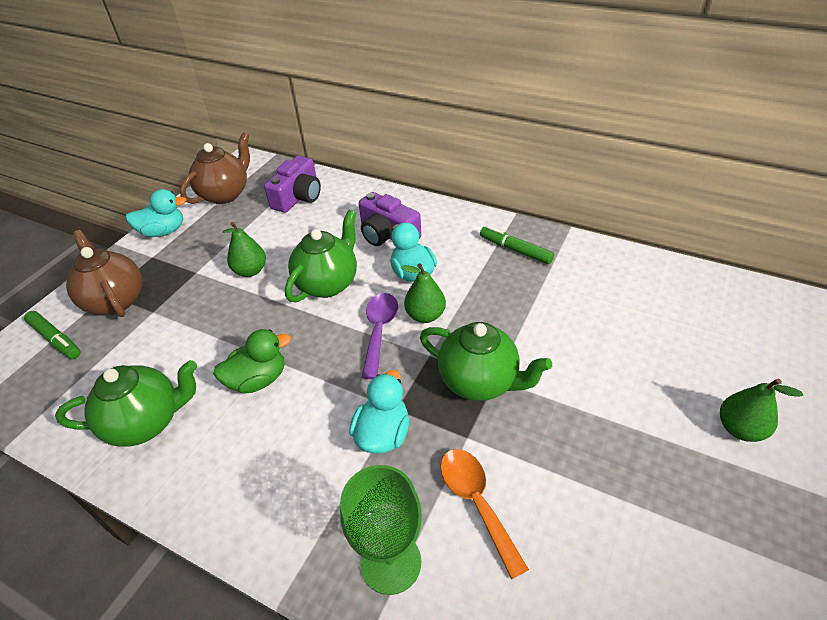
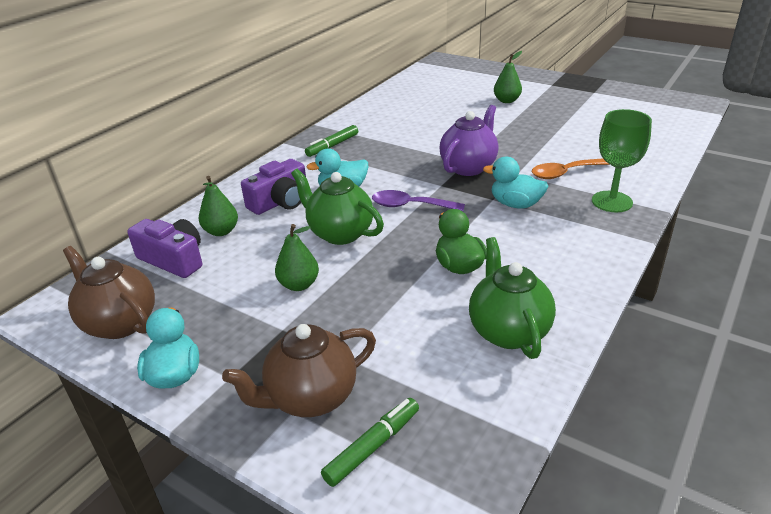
camera: 85 degrees left, 10 degrees down
(425, 315) = (397, 185): green pear -> green pear (221, 231)
(479, 381) = (468, 167): green teapot -> purple teapot

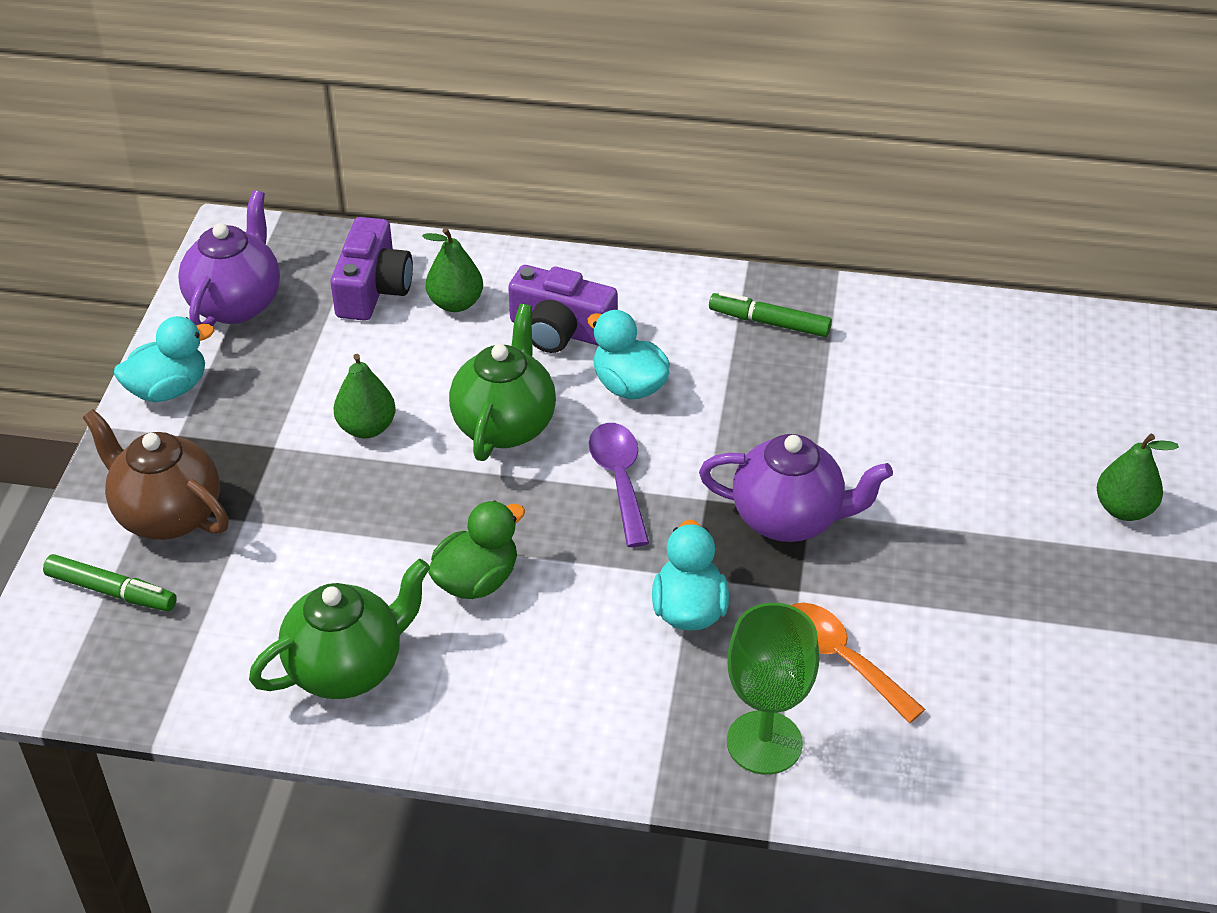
camera: 65 degrees right, 10 degrees up
(120, 323) = (236, 303): brown teapot -> purple teapot

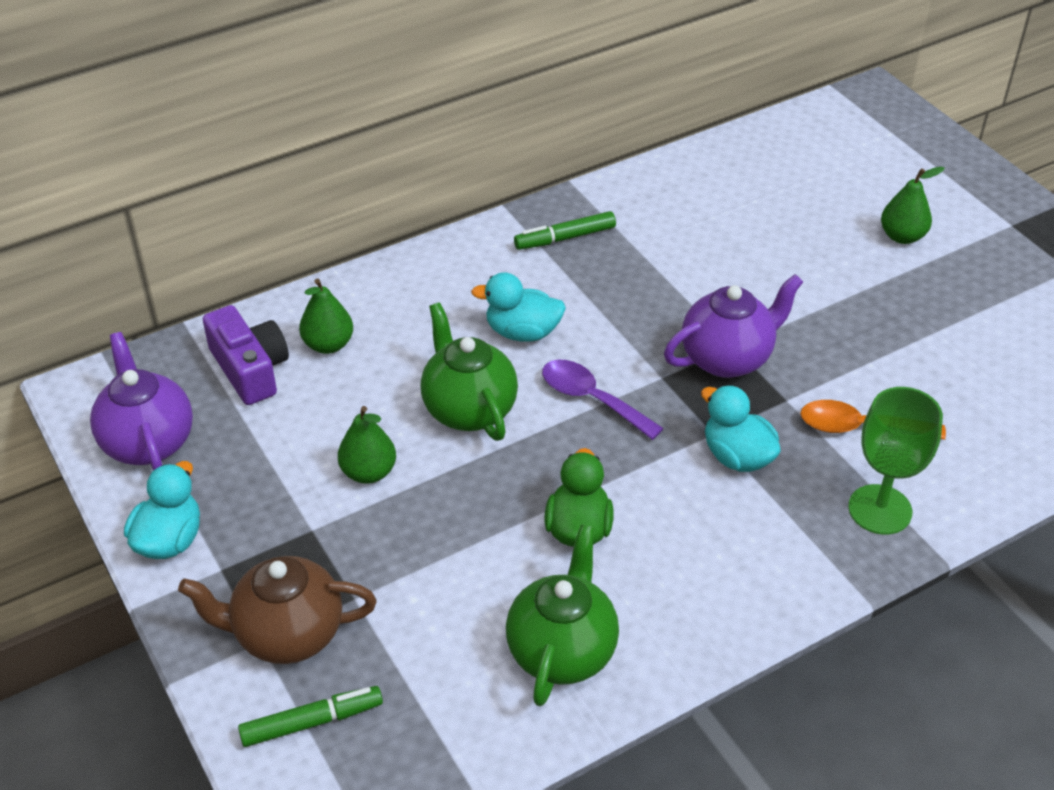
camera: 40 degrees left, 0 degrees up
(560, 330) = (429, 321): purple camera -> none

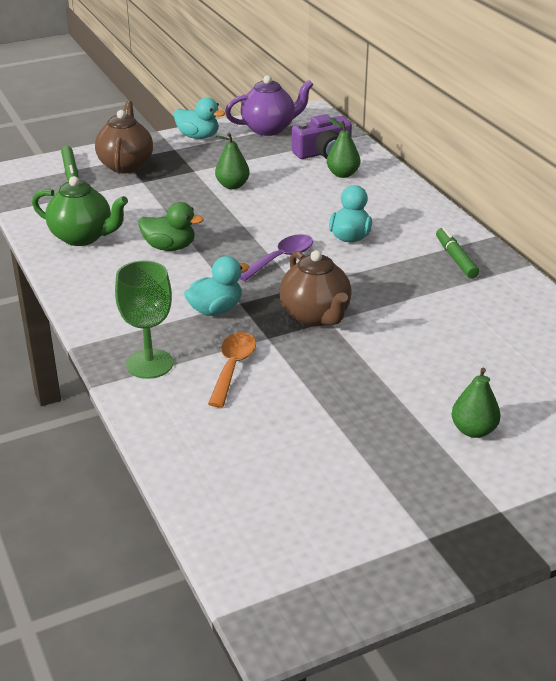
camera: 95 degrees right, 10 degrees down
(469, 409) = (278, 216): green teapot -> none
(727, 358) = (315, 316): purple teapot -> brown teapot

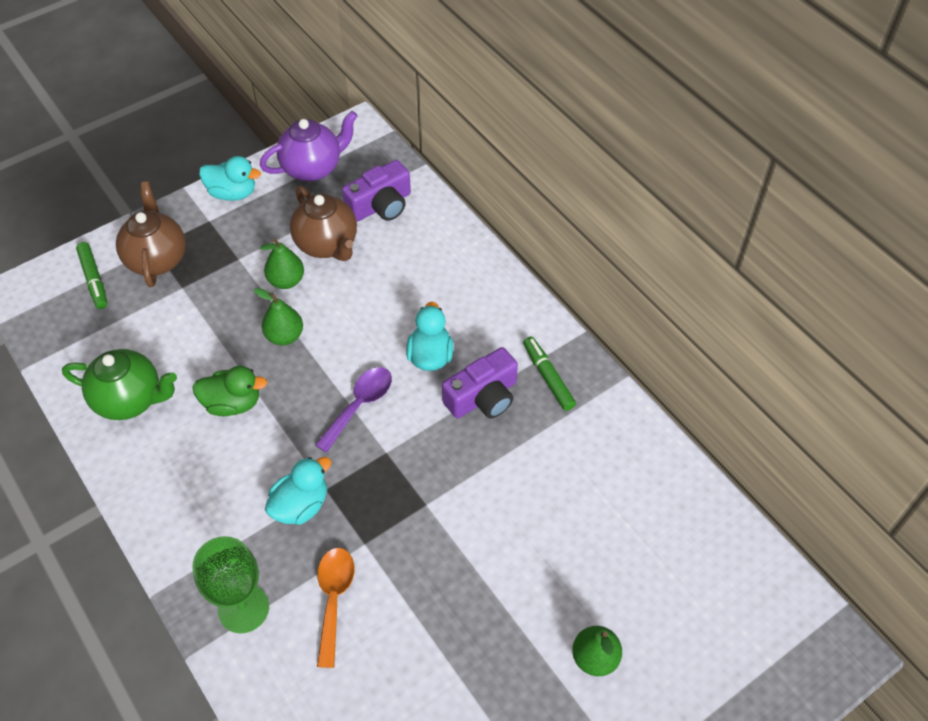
camera: 10 degrees left, 20 degrees up
(315, 316) = (410, 499): brown teapot -> brown teapot (327, 245)
(343, 174) = (408, 243): green pear -> green pear (285, 336)
(393, 264) = (483, 397): none -> purple camera

